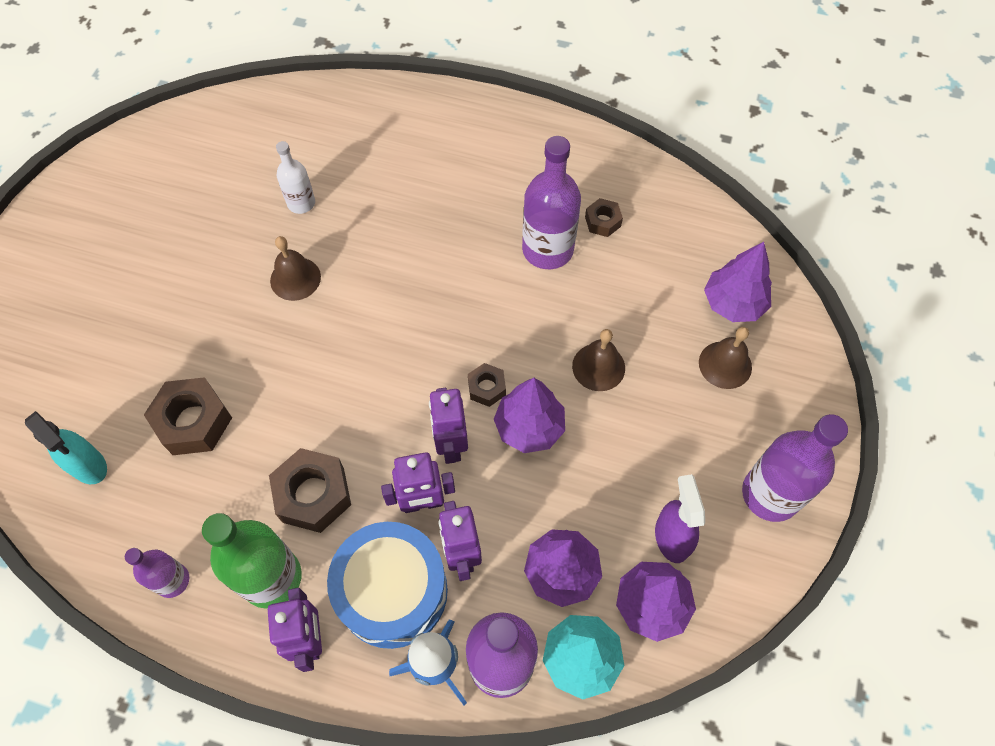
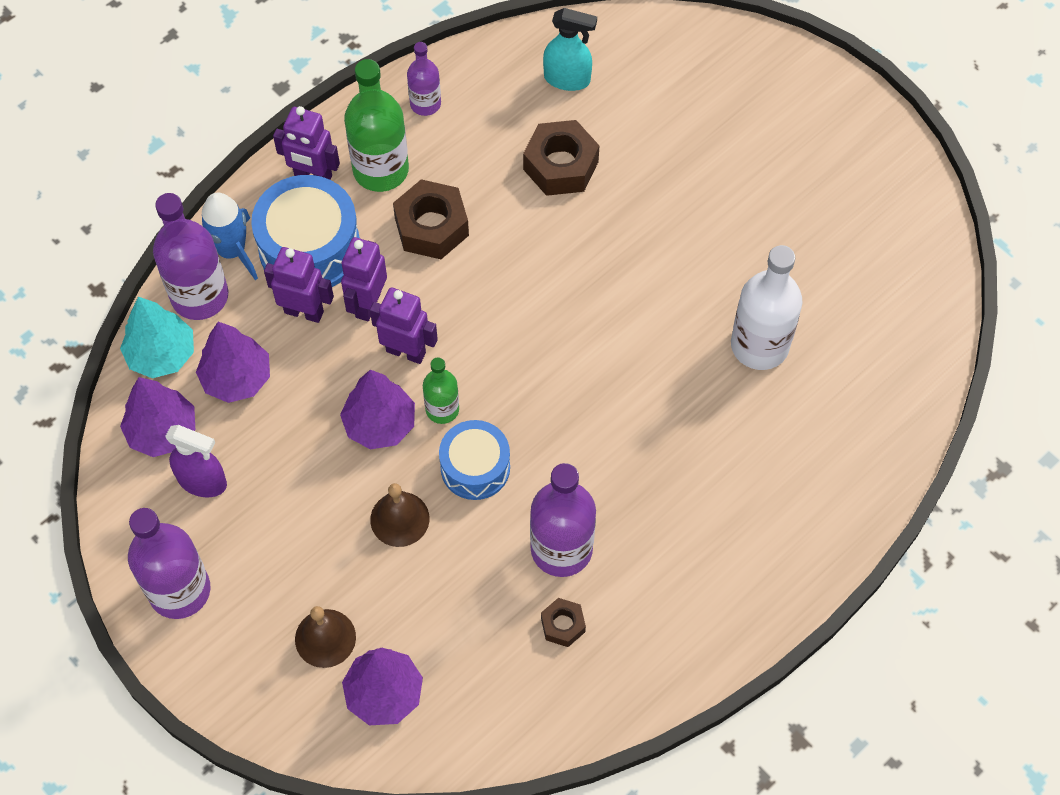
camera: 120 degrees right, 0 degrees up
(88, 465) = (567, 79): turquoise spray bottle -> turquoise spray bottle turned 150 degrees counterclockwise
(295, 278) = (666, 302): brown bell -> none
(301, 203) = (759, 345): white bottle -> white bottle, size x1.77
(486, 388) = (442, 409): brown nut -> green bottle
(521, 337) = (475, 467): none -> blue drum

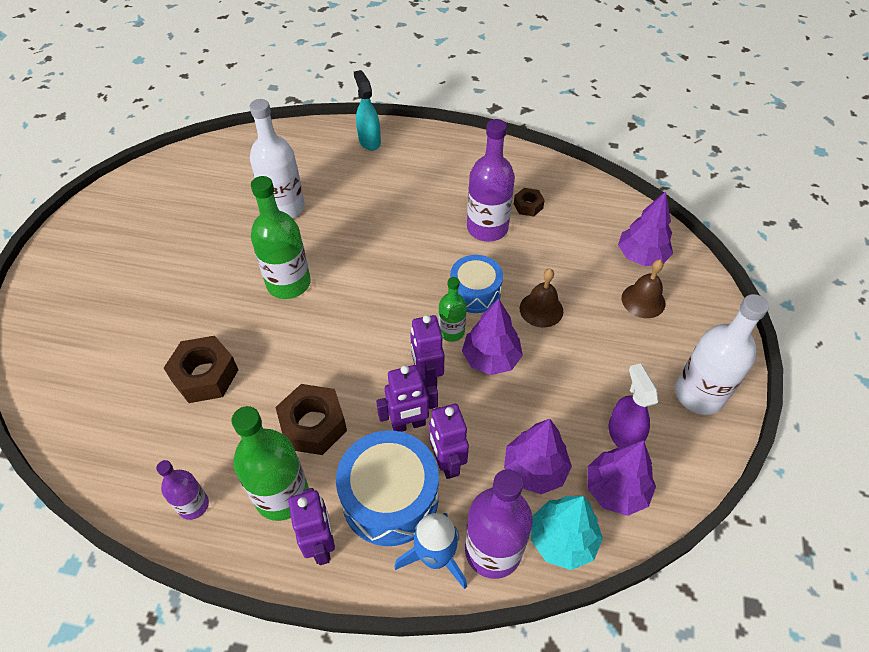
camera: 125 degrees left, 10 degrees down
(179, 590) = (699, 394): purple bottle -> white bottle
(567, 79) = (114, 417): turquoise spray bottle -> turquoise spray bottle (369, 141)
(630, 291) = (288, 283): none -> green bottle

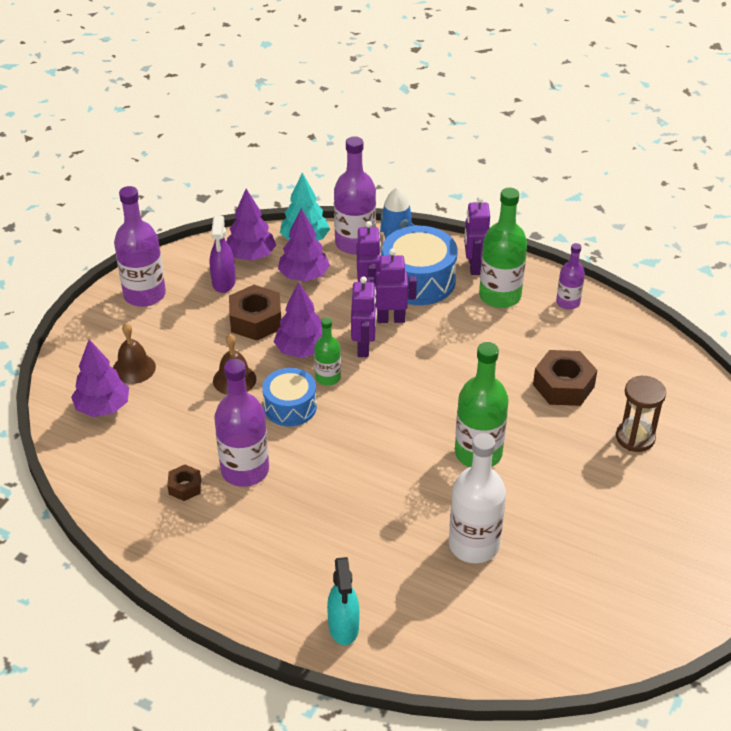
camera: 165 degrees left, 10 degrees down
(136, 330) = (635, 437): none -> brown hourglass
(313, 425) = (470, 333): brown nut -> brown nut (256, 320)
(699, 394) = (144, 294): white bottle -> purple bottle

